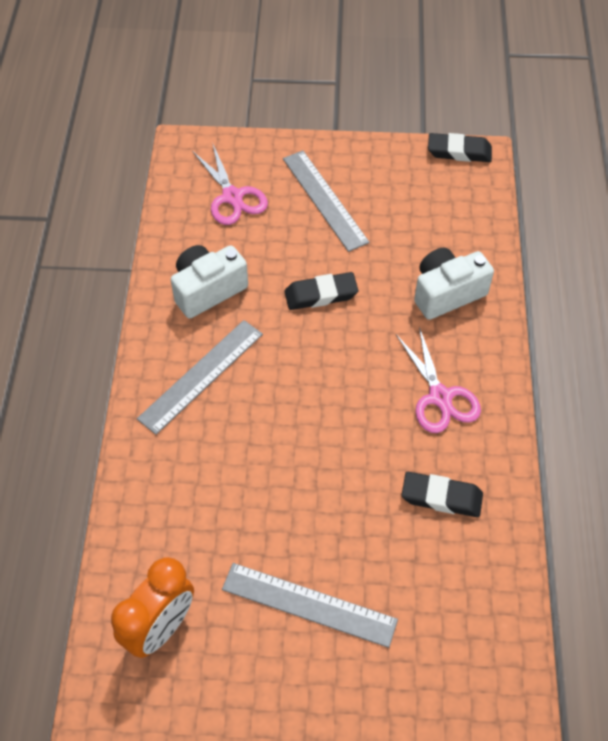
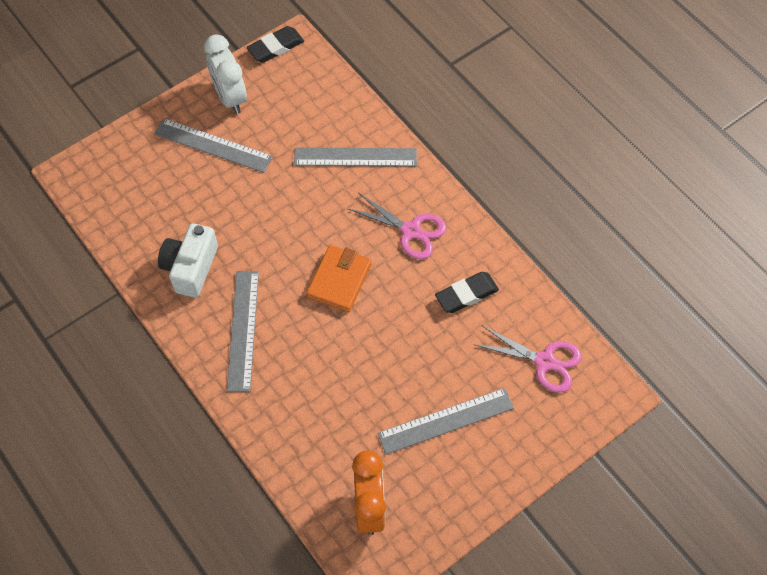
camera: 40 degrees left, 5 degrees up
(232, 197) = (144, 188): pink scissors -> pink scissors (545, 361)
(321, 295) = (273, 216): black eraser -> none
(328, 394) = (339, 280): none -> orange wallet
(377, 169) = (230, 97): none -> white clock
(447, 293) = (355, 157): white camera -> grey ruler

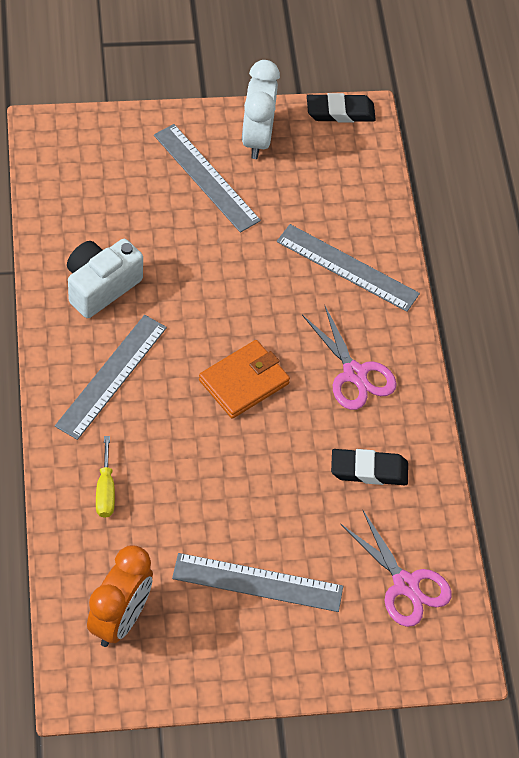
camera: 25 degrees right, 5 degrees down
(295, 417) = (105, 490): none -> yellow screwdriver

